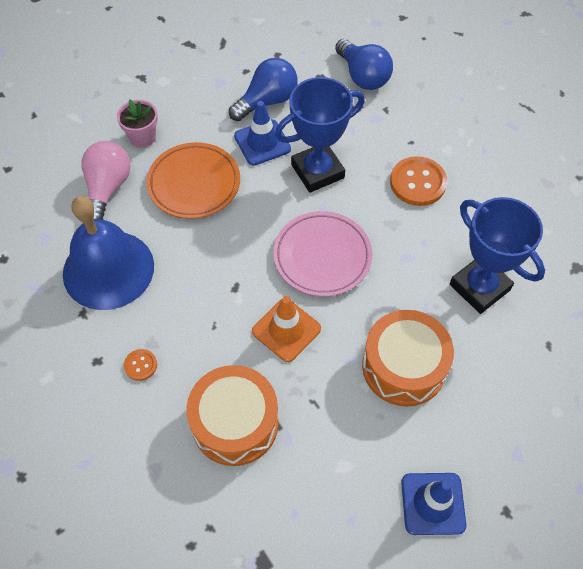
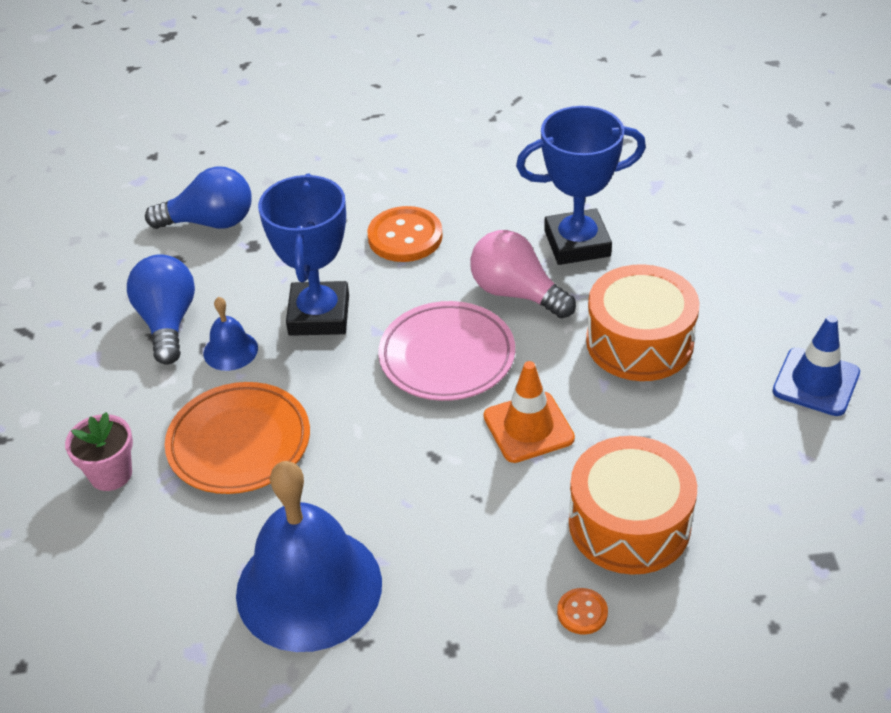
camera: 60 degrees left, 15 degrees down
(107, 188) = (167, 544): pink light bulb -> pink light bulb (516, 293)
(140, 365) = (488, 598): orange button -> orange button (582, 612)
(262, 142) = (230, 350): blue traffic cone -> blue bell

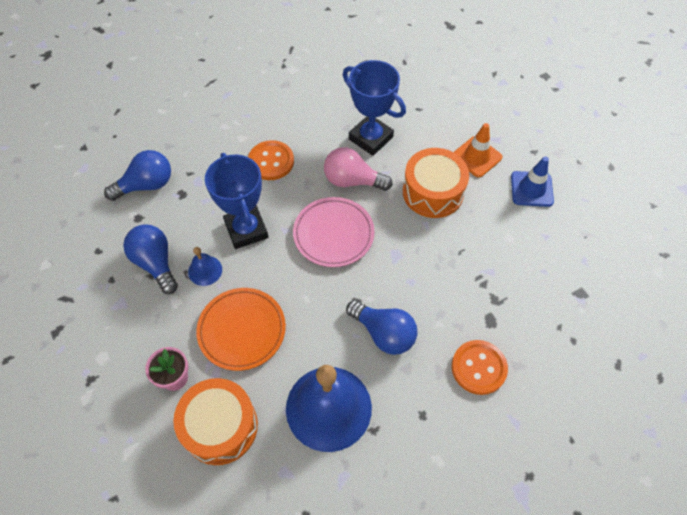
camera: 25 degrees left, 15 degrees up
(451, 514) = (384, 333): none -> blue light bulb
(528, 427) = (399, 265): orange traffic cone -> orange traffic cone (476, 157)
(577, 243) = (370, 138): blue trophy -> blue trophy turned 75 degrees clockwise
(582, 612) = (478, 368): orange button -> orange button, size x1.96
(629, 523) = (478, 306): orange drum -> orange drum (220, 426)

